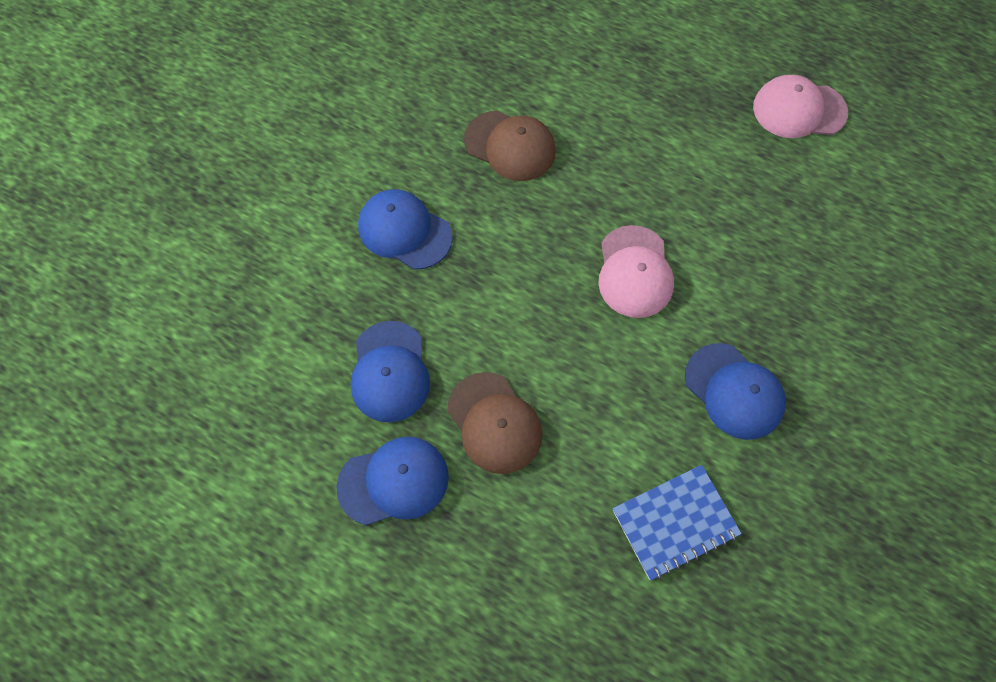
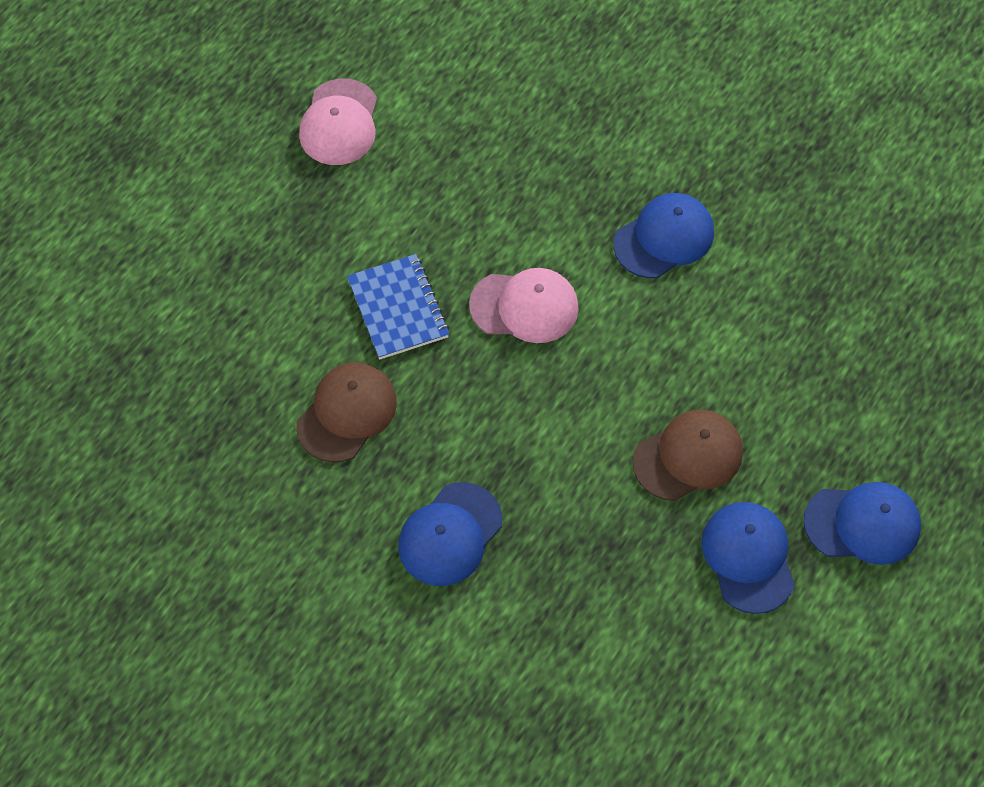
camera: 85 degrees left, 5 degrees down
(390, 372) = (625, 557): blue cap -> blue cap (862, 524)
(675, 522) = (793, 308): blue notebook -> blue notebook (398, 309)

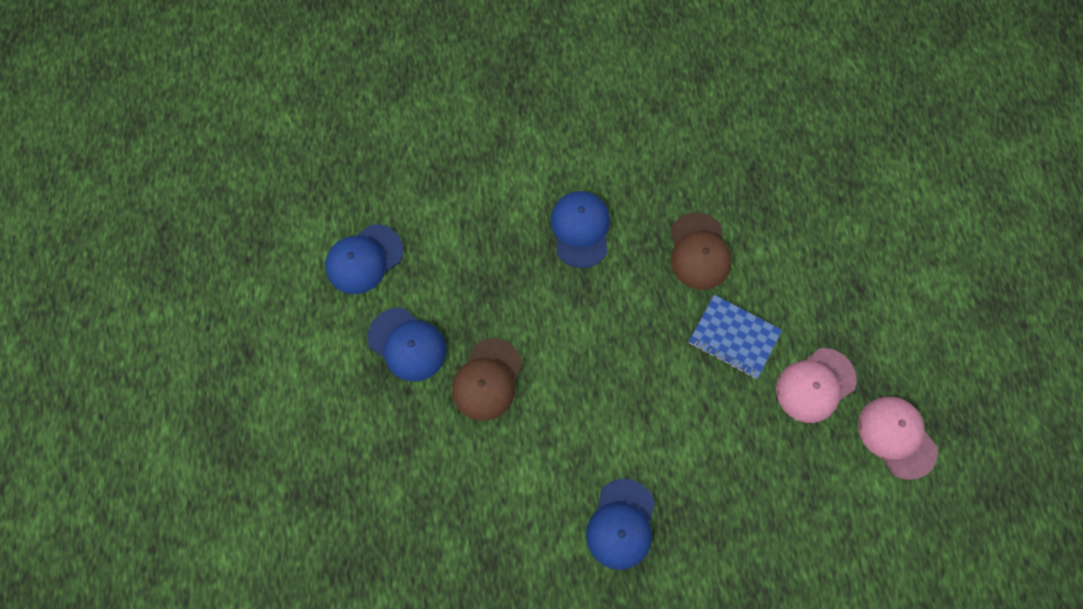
camera: 140 degrees right, 10 degrees up
(524, 306) = (663, 400): pink cap -> pink cap (815, 385)
(862, 524) = (355, 418): blue cap -> blue cap (364, 259)

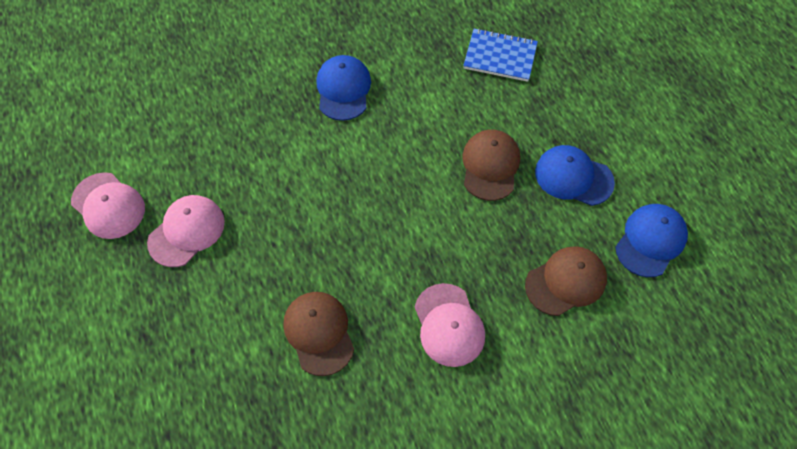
camera: 165 degrees right, 10 degrees down
(460, 241) = (566, 281): none -> brown cap
(580, 229) = (449, 325): blue cap -> pink cap
(734, 337) = (270, 256): blue notebook -> blue notebook (500, 57)

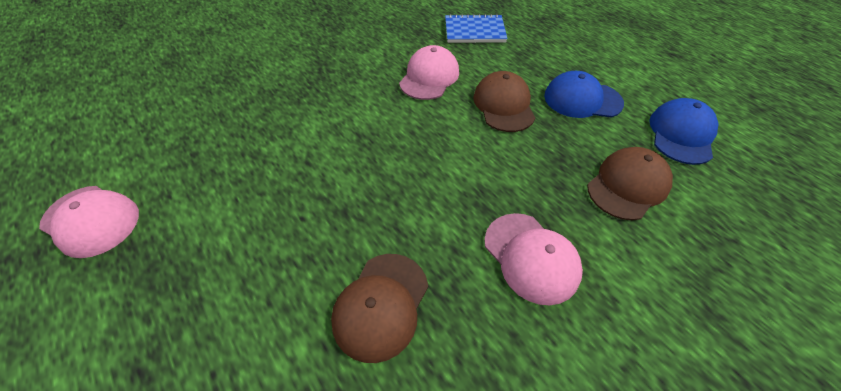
camera: 15 degrees left, 10 degrees down
(186, 231) = (193, 227): pink cap -> pink cap (429, 77)
(319, 333) = (381, 305): brown cap -> brown cap turned 120 degrees counterclockwise
(343, 89) = (343, 74): blue cap -> none

